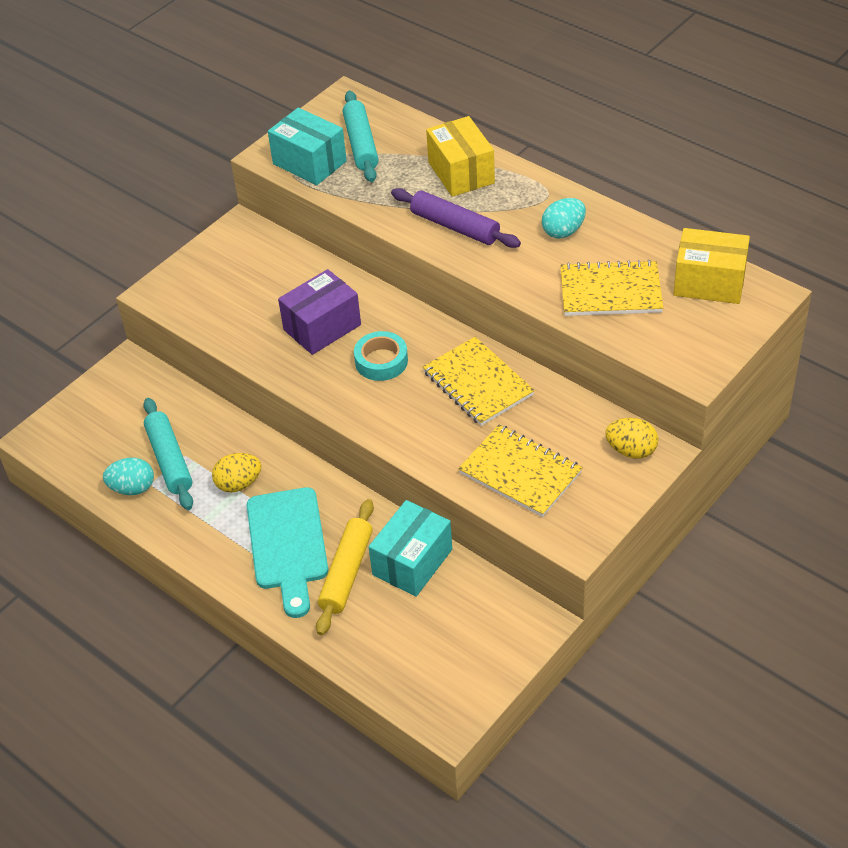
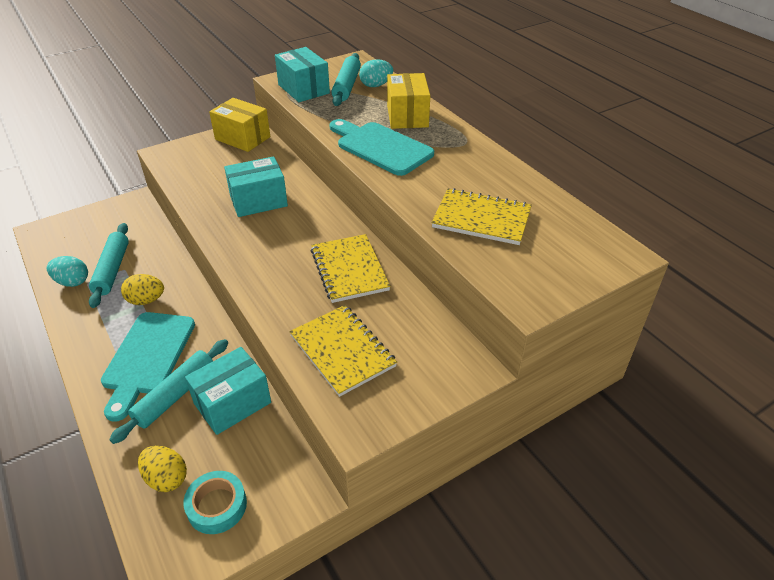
camera: 15 degrees right, 5 degrees down
(322, 327) = (258, 201): purple box -> turquoise box
(347, 573) = (175, 395): yellow rolling pin -> turquoise rolling pin
(381, 361) = (285, 234): turquoise tape -> turquoise tape (217, 506)
(454, 226) = (381, 147): purple rolling pin -> turquoise cutting board
(563, 231) = (464, 168): turquoise egg -> turquoise egg (376, 85)
(631, 450) = (451, 360): yellow egg -> yellow egg (166, 478)
(709, 282) = (573, 233): yellow box -> yellow box (242, 138)

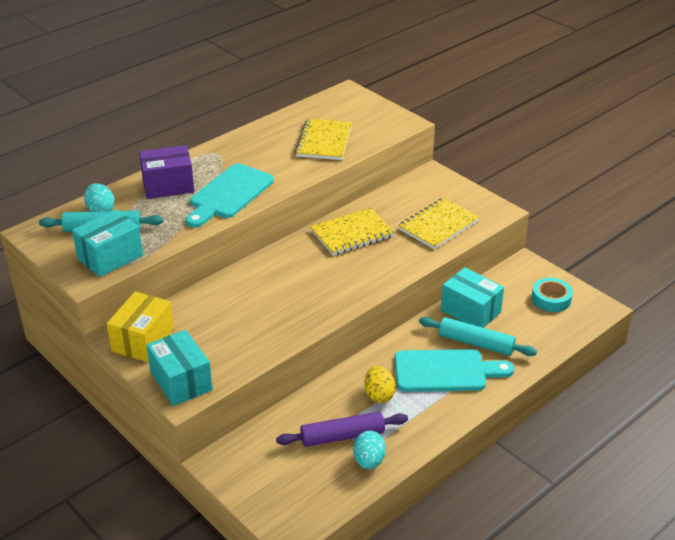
camera: 100 degrees left, 5 degrees down
(112, 270) = (342, 436): turquoise rolling pin -> purple rolling pin
(166, 478) = (544, 327): yellow egg -> none
(258, 201) = (266, 301): turquoise box -> turquoise box (181, 381)
(407, 116) = (168, 185): yellow box -> purple box

